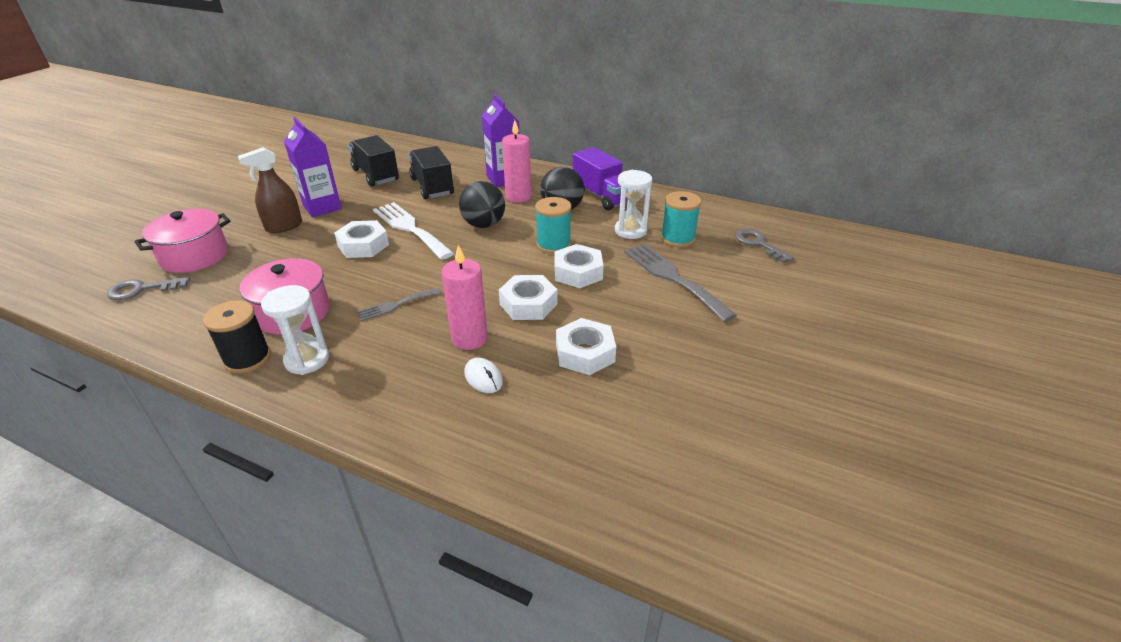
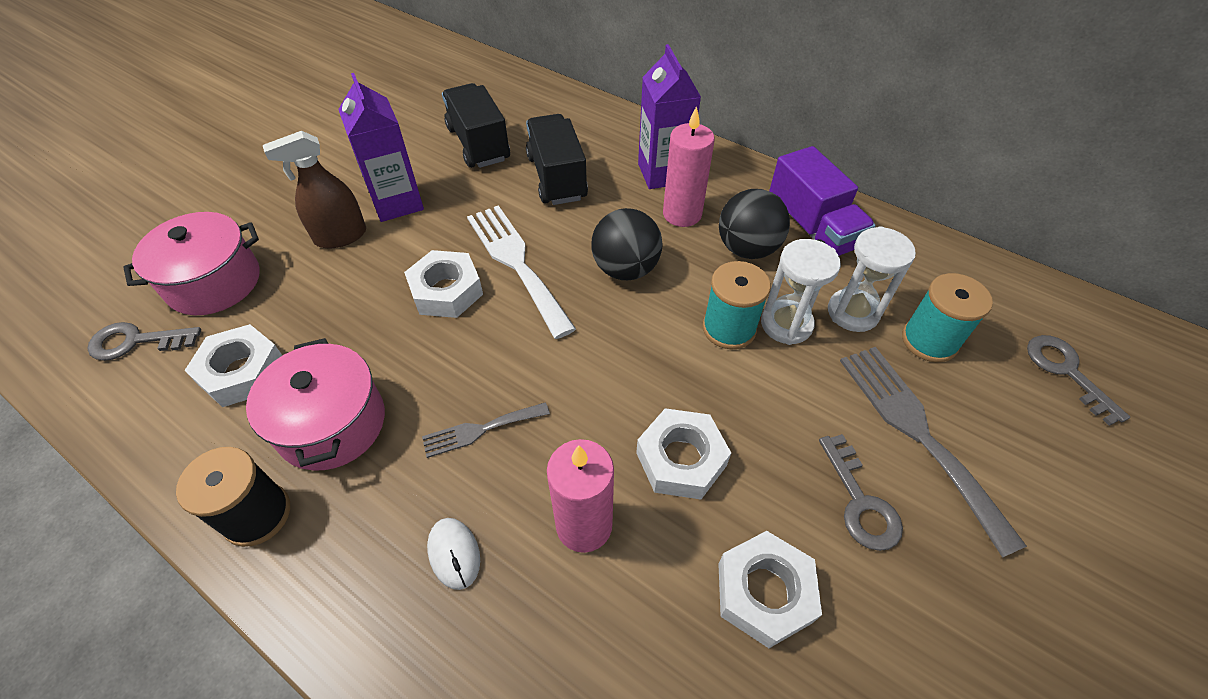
camera: 10 degrees right, 15 degrees up
(307, 360) = (340, 533): white hourglass -> white hourglass (786, 324)
(483, 378) = (598, 623): white mouse -> white mouse (454, 554)
(578, 272) = (764, 397): white nut -> white nut (242, 372)
(640, 310) = (860, 502): none -> grey key

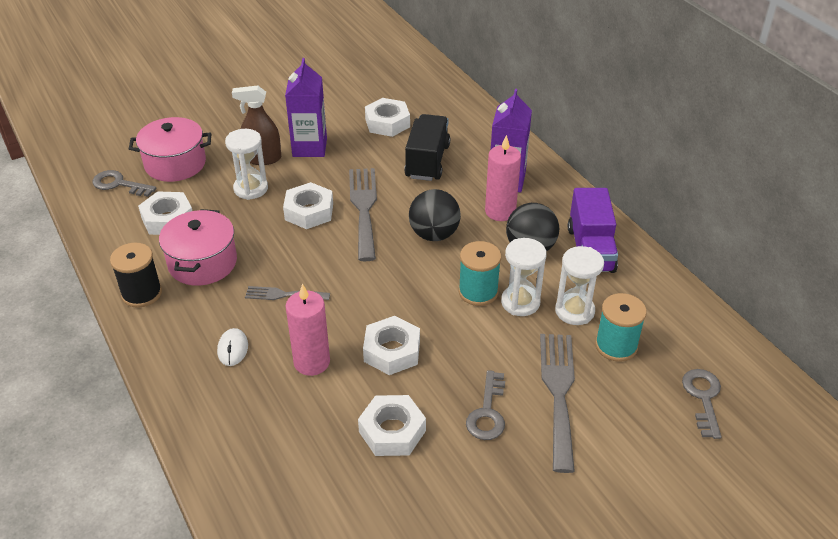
camera: 25 degrees right, 10 degrees down
(346, 284) = (251, 189): none -> white hourglass
(478, 144) = (387, 123): black truck -> white nut
(516, 263) = (364, 208): white fork -> grey fork

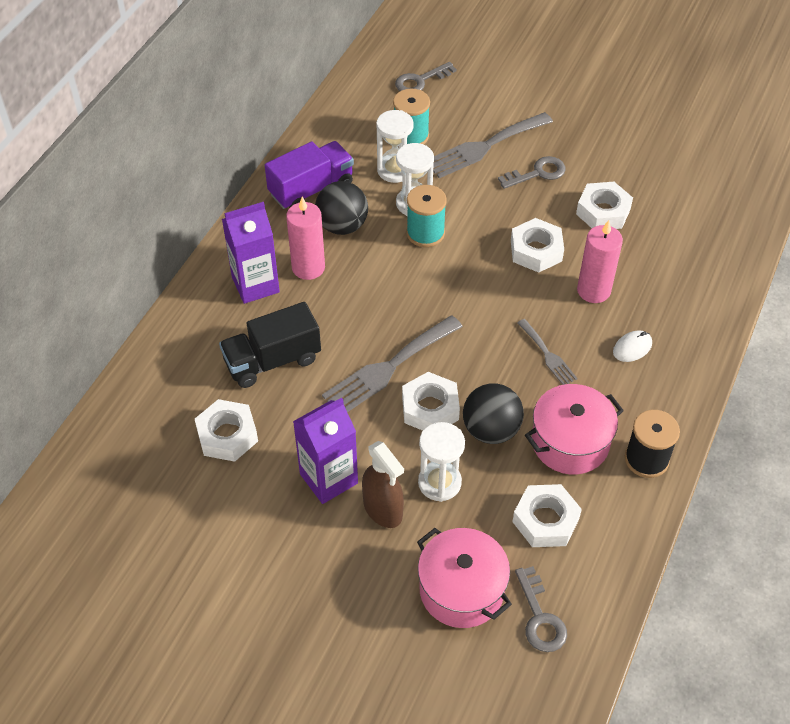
camera: 125 degrees left, 10 degrees up
(434, 234) = (380, 296): black ball -> black ball (491, 430)

